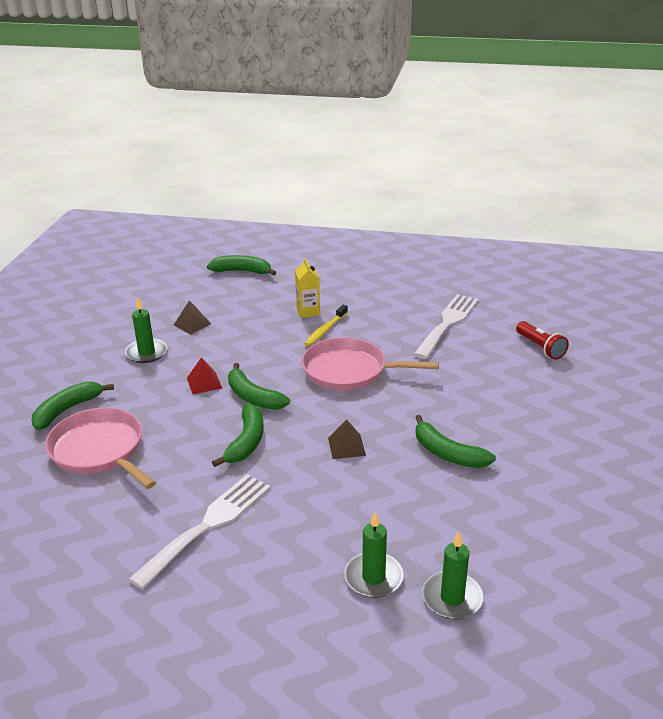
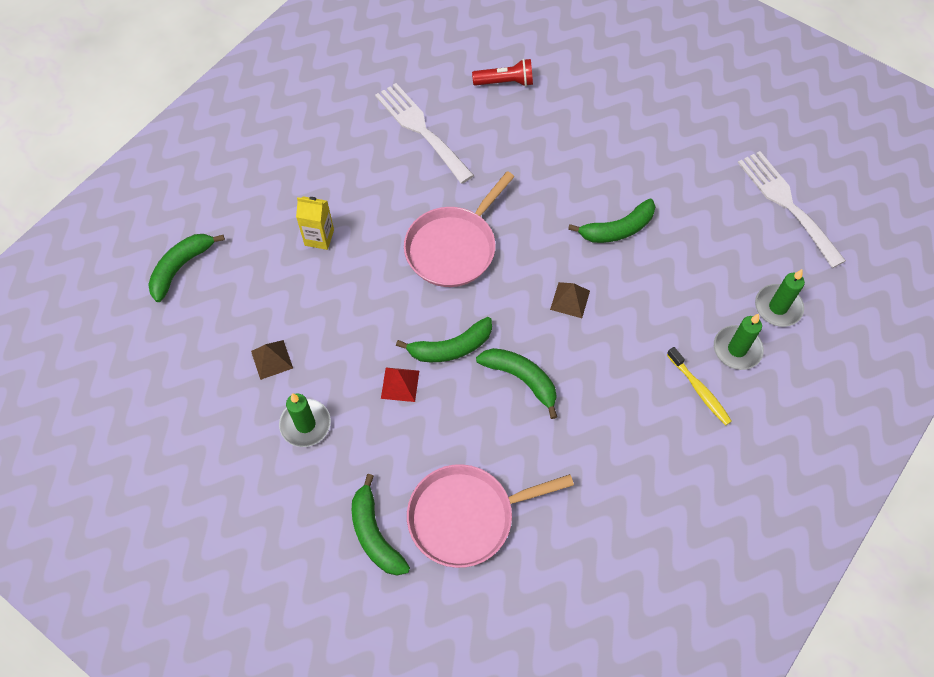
camera: 65 degrees left, 30 degrees up
(208, 525) = (623, 449): white fork -> white fork (786, 204)
(325, 330) = (367, 237): yellow toothbrush -> yellow toothbrush (699, 390)

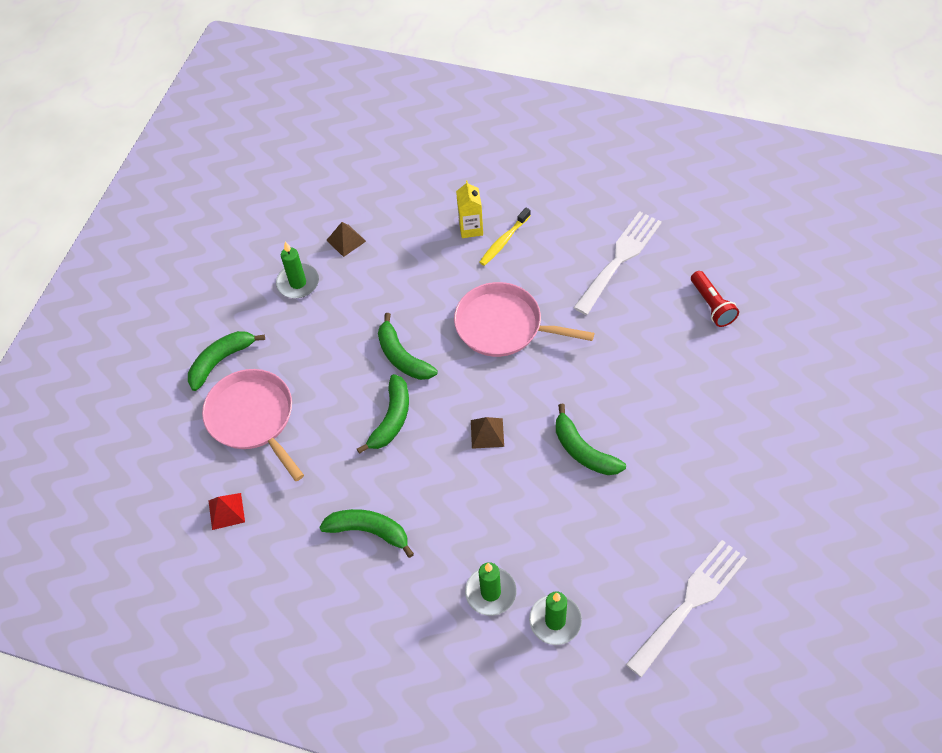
camera: 75 degrees right, 5 degrees down
(181, 267) = (404, 153): green banana -> green banana (369, 531)
(400, 384) = (355, 333): red pyramid -> red pyramid (226, 511)
(699, 390) = (433, 568): yellow toothbrush -> yellow toothbrush (504, 241)

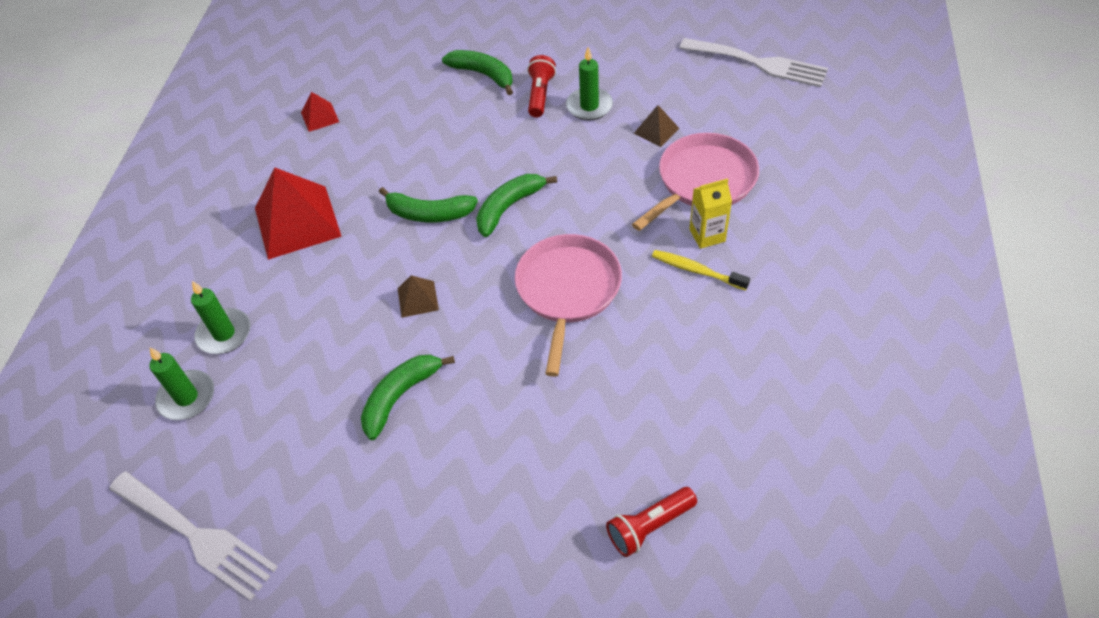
camera: 80 degrees right, 5 degrees down
(253, 418) = (421, 111): pink pan -> pink pan (703, 181)
(268, 318) = (540, 95): none -> red flashlight
(369, 531) = (297, 222): green banana -> red pyramid
(620, 258) = (703, 401): white fork -> white fork (759, 63)

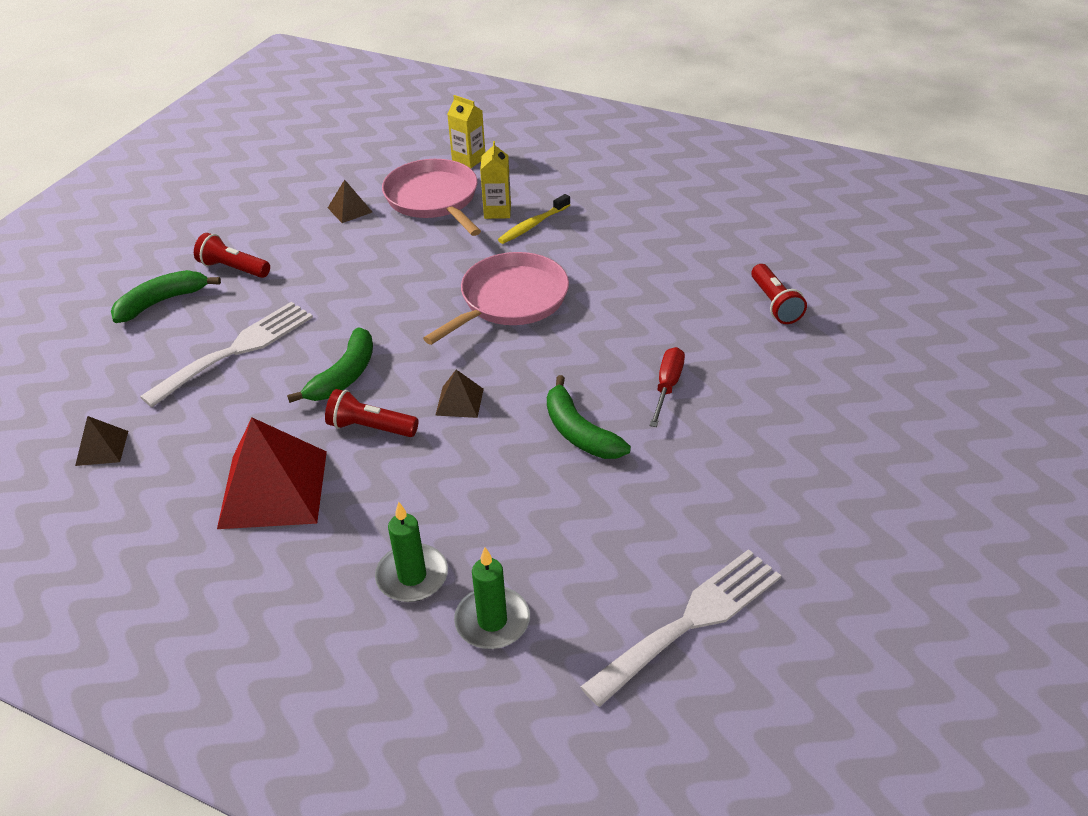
camera: 75 degrees left, 10 degrees down
(320, 117) = (102, 448): red pyramid -> brown pyramid
(373, 252) = (370, 427): none -> red flashlight
(480, 452) = (667, 386): none -> red screwdriver
(509, 207) = (378, 318): green banana -> none
(567, 290) = (510, 300): pink pan -> pink pan turned 105 degrees clockwise
(589, 106) = (280, 241): green candle -> none
(759, 63) = (315, 138): white fork -> white fork (237, 350)
(787, 183) = (468, 159): none -> yellow carton

